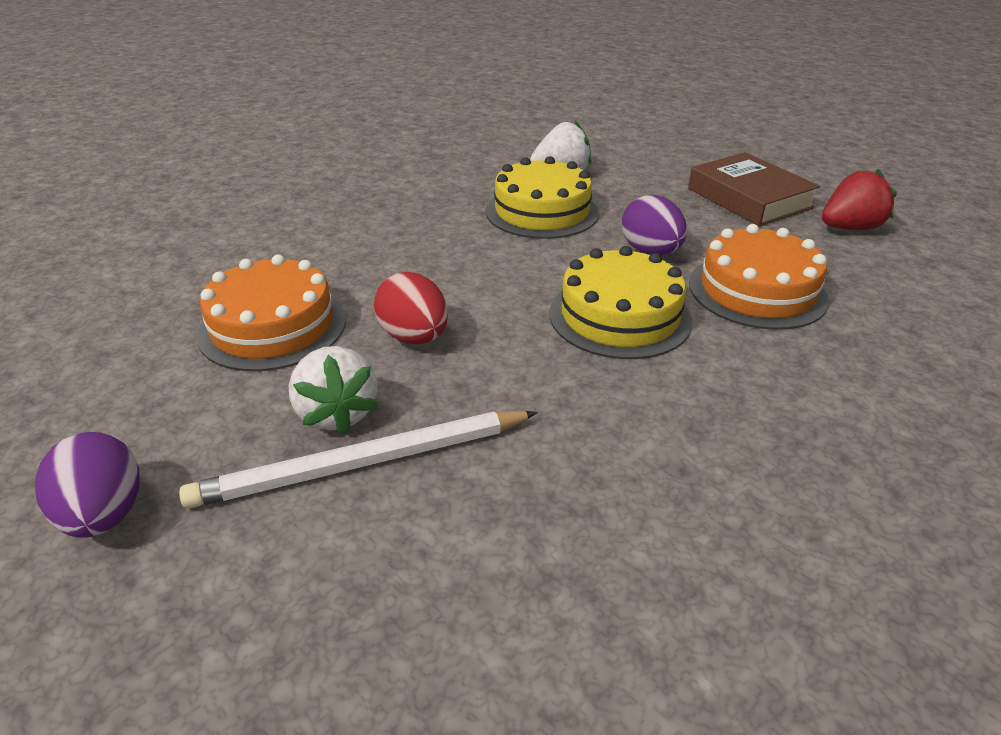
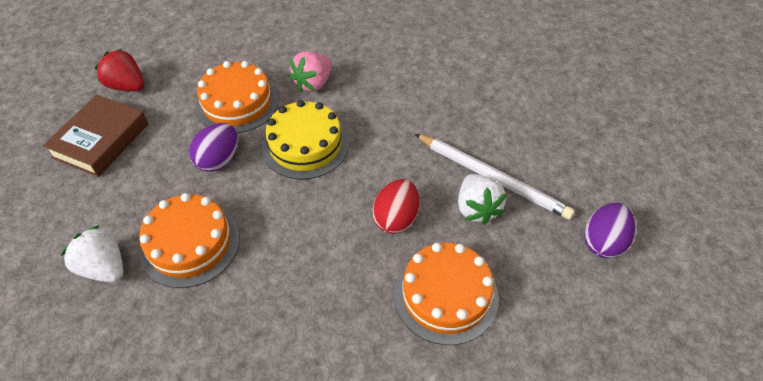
camera: 125 degrees left, 15 degrees up
(337, 413) = (477, 209): white strawberry -> white strawberry turned 135 degrees clockwise
(542, 211) = (190, 244): yellow cake -> orange cake
(760, 369) = (313, 83): none -> pink strawberry

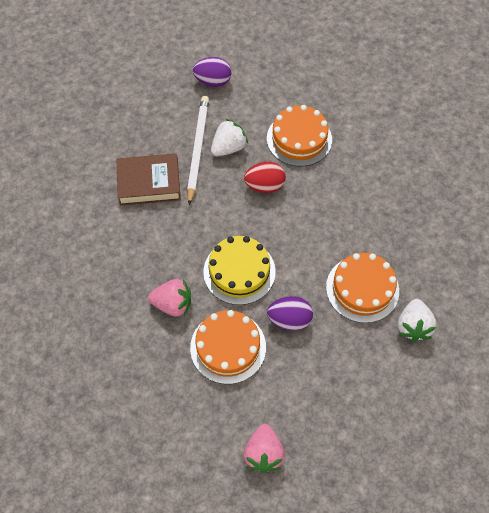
camera: 120 degrees left, 10 degrees up
(101, 140) = (328, 421): brown book -> brown book (149, 183)
(127, 86) = (263, 453): red strawberry -> pink strawberry

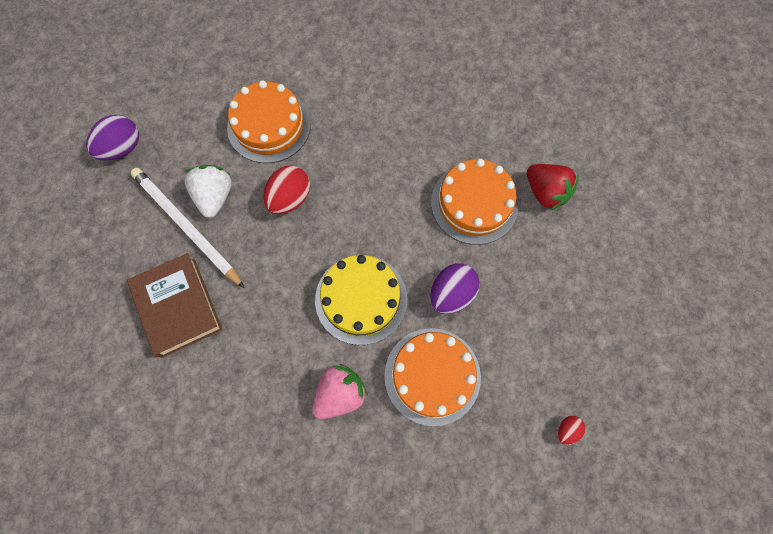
camera: 50 degrees left, 10 degrees up
(149, 183) = (178, 307): brown book -> brown book turned 60 degrees counterclockwise
(263, 453) = (567, 430): pink strawberry -> red egg
(413, 326) = (545, 192): white strawberry -> red strawberry

